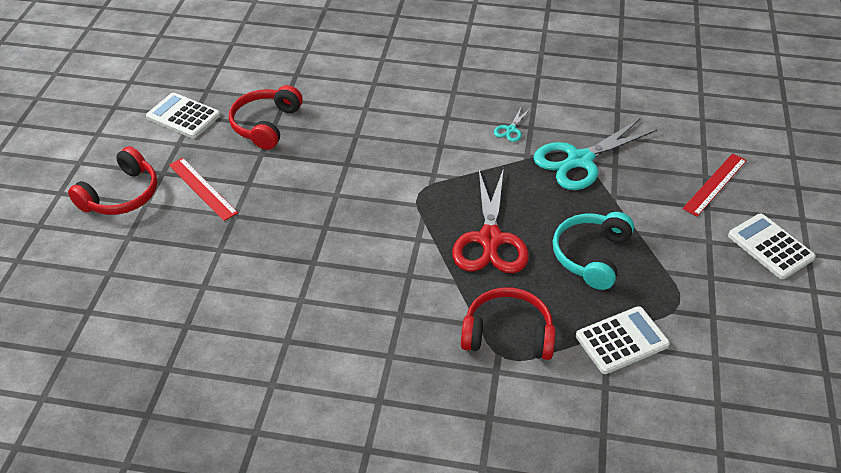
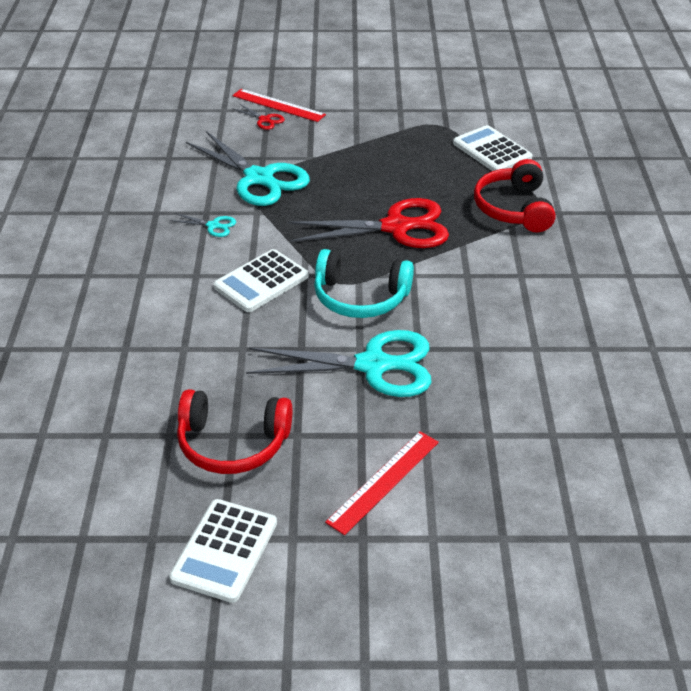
camera: 100 degrees left, 5 degrees down
(121, 195) = (423, 574): red headphones -> none
(314, 199) = (373, 365): none -> turquoise scissors
(591, 256) = (397, 168): turquoise headphones -> turquoise headphones (360, 297)
(685, 172) = (264, 120): none -> red scissors
(770, 247) = (353, 83): white calculator -> white calculator (261, 282)

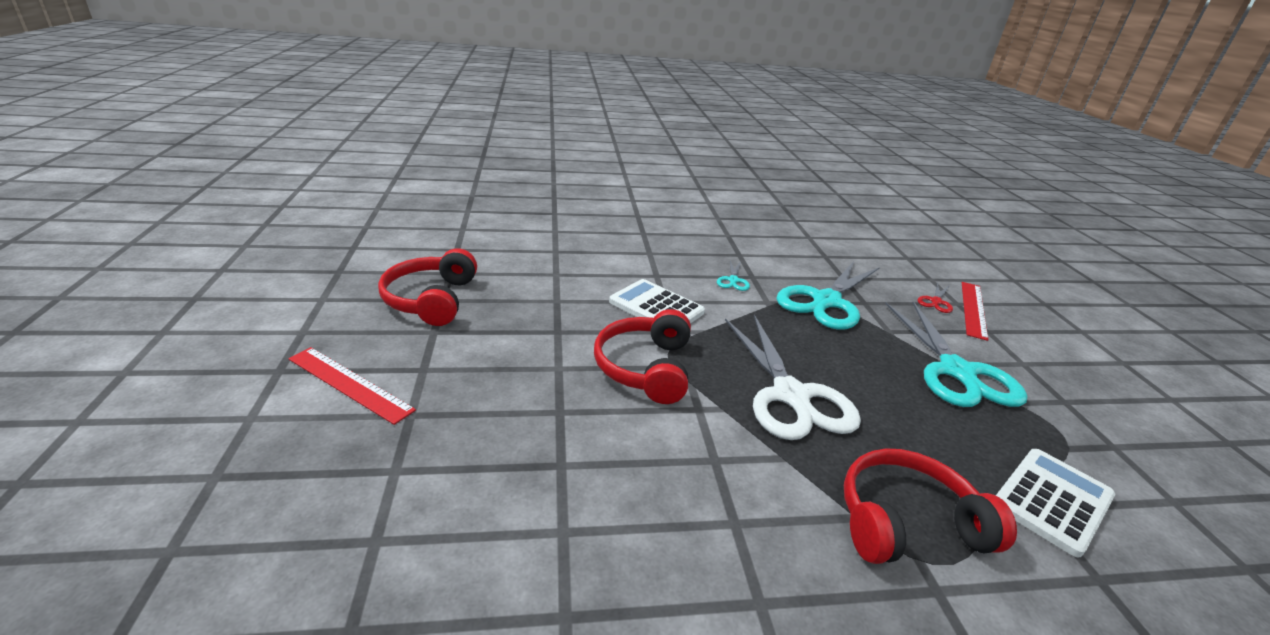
camera: 80 degrees right, 10 degrees down
(224, 550) = (307, 300): white calculator -> none
(360, 297) = (645, 368): turquoise headphones -> red headphones
(373, 365) = (530, 377): turquoise scissors -> turquoise scissors (956, 371)
(396, 227) = (790, 395): red scissors -> white scissors

